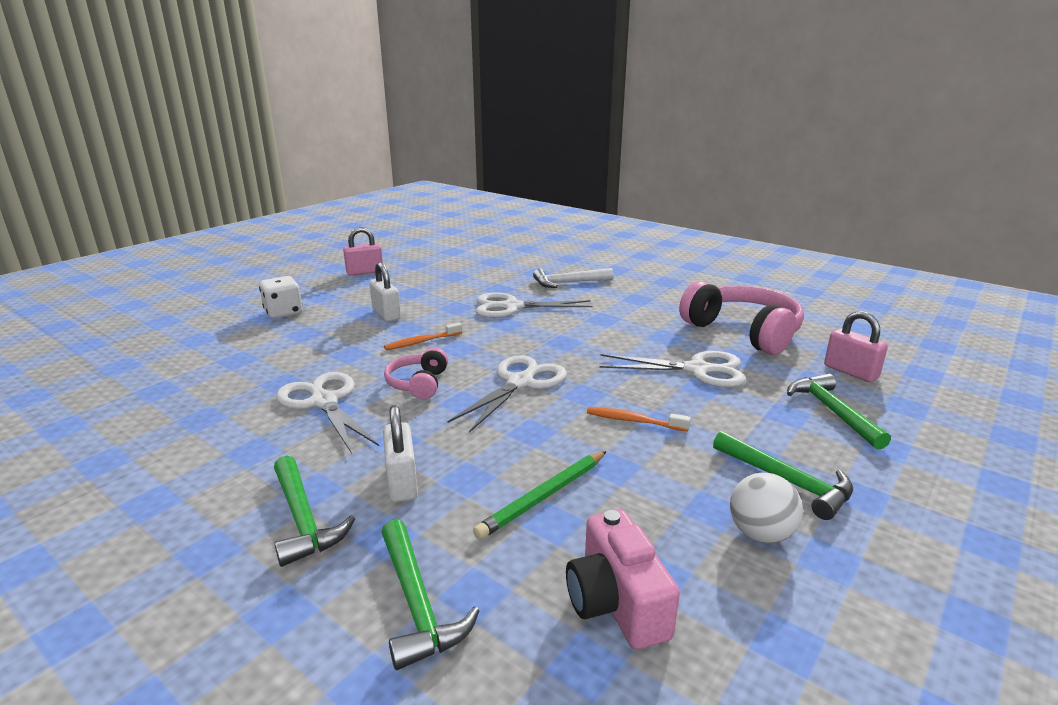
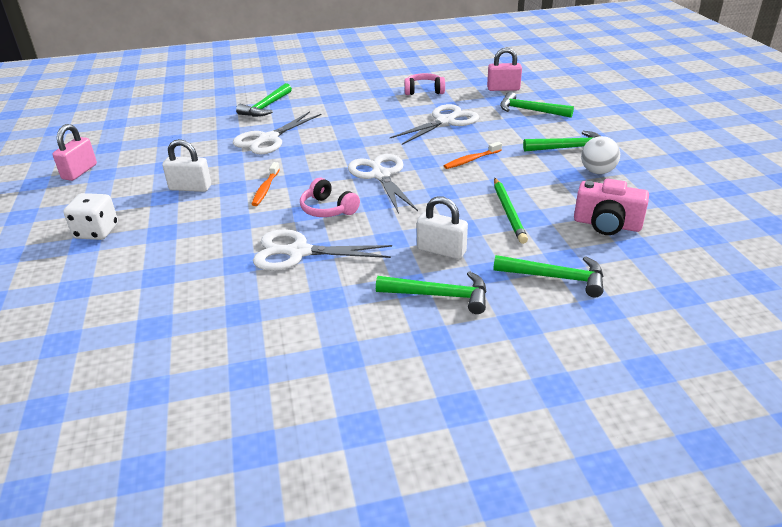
camera: 50 degrees left, 10 degrees up
(568, 283) = (266, 107): white hammer -> green hammer
(743, 332) = (424, 91): pink headphones -> pink headphones, size x0.52

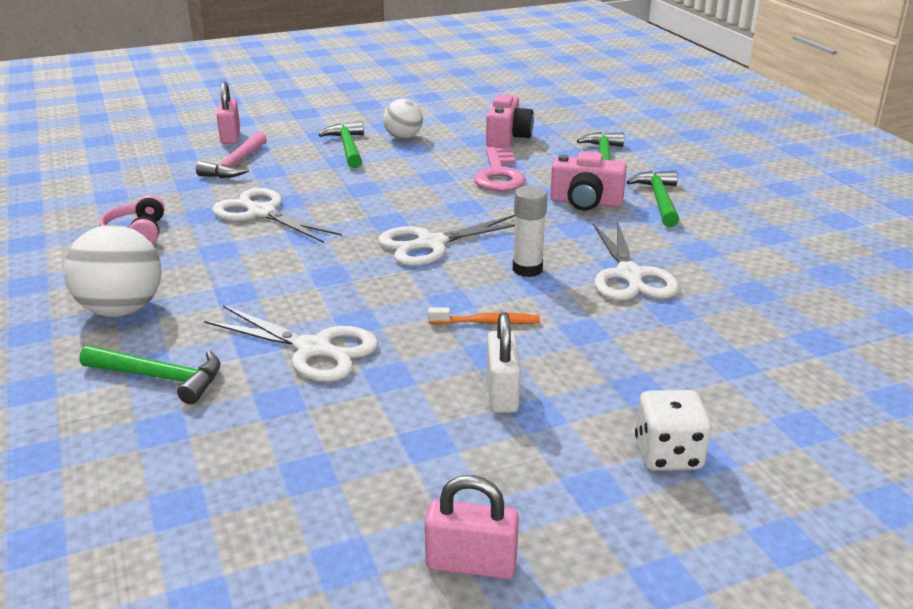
camera: 100 degrees left, 5 degrees down
(328, 209) = (527, 269): pink headphones -> white glue stick
(335, 95) = (122, 310): none -> white ball
(441, 250) = (585, 202): white padlock -> pink camera
(471, 160) = (382, 194): orange toothbrush -> none
(503, 89) = (151, 180): pink padlock -> pink padlock (230, 136)
(508, 212) = (499, 175): green pencil -> pink key
(529, 110) = (235, 165): green hammer -> pink hammer

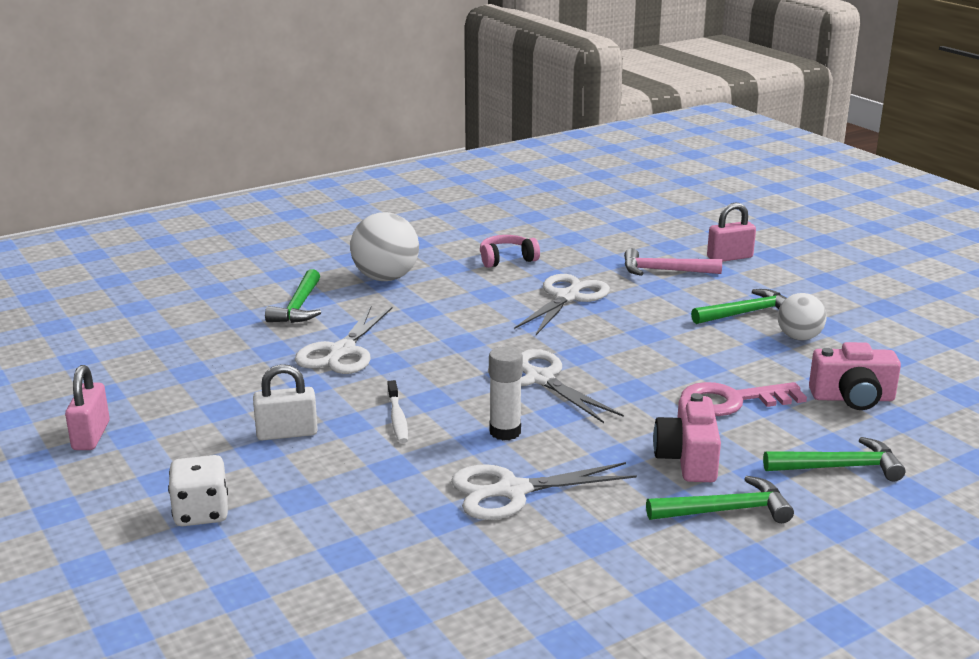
camera: 80 degrees right, 5 degrees down
(487, 322) = (397, 418): orange toothbrush -> white toothbrush

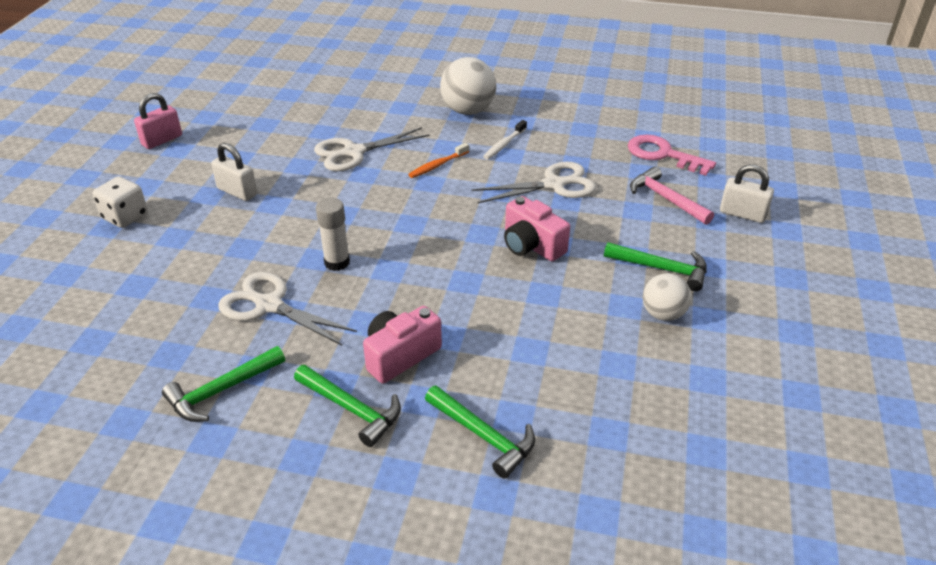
camera: 45 degrees right, 15 degrees up
(298, 307) = (385, 108): green hammer -> green hammer (221, 391)
(397, 418) = (301, 216): white toothbrush -> white toothbrush (504, 144)
(443, 327) = (437, 165): none -> orange toothbrush
(507, 259) = (568, 133): pink headphones -> none
(539, 379) = (423, 237): white scissors -> none
(729, 257) = (742, 214): pink padlock -> white padlock
(732, 401) = (511, 333): pink key -> pink key (663, 155)
(852, 398) = (604, 390): pink camera -> pink camera (531, 245)

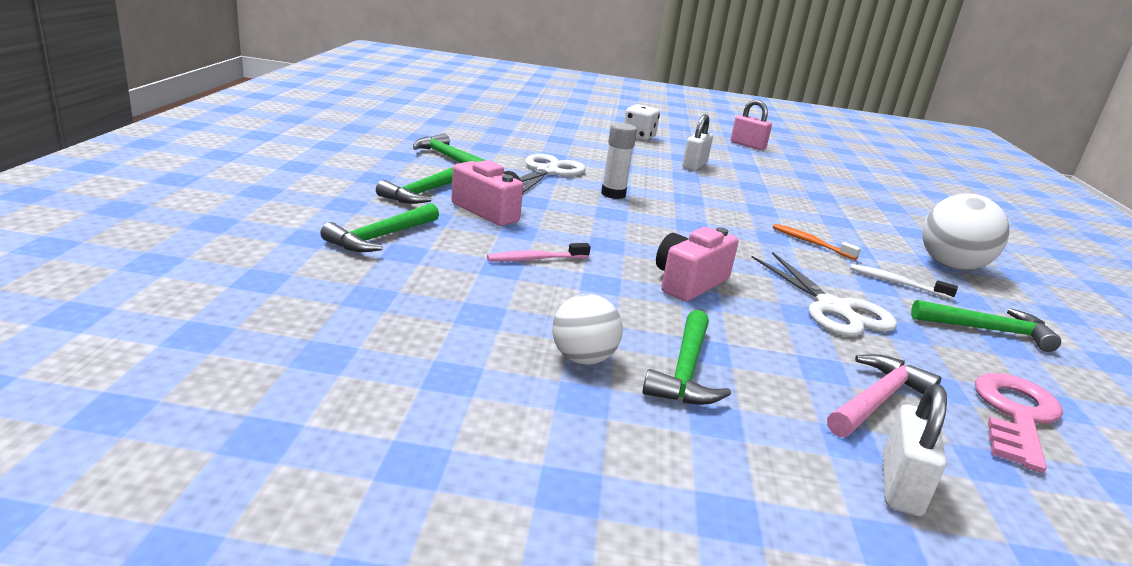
camera: 80 degrees right, 15 degrees down
(353, 152) = (796, 206): white scissors -> none
(509, 328) = (535, 259): none -> pink toothbrush
(565, 129) = (988, 330): none -> green hammer

